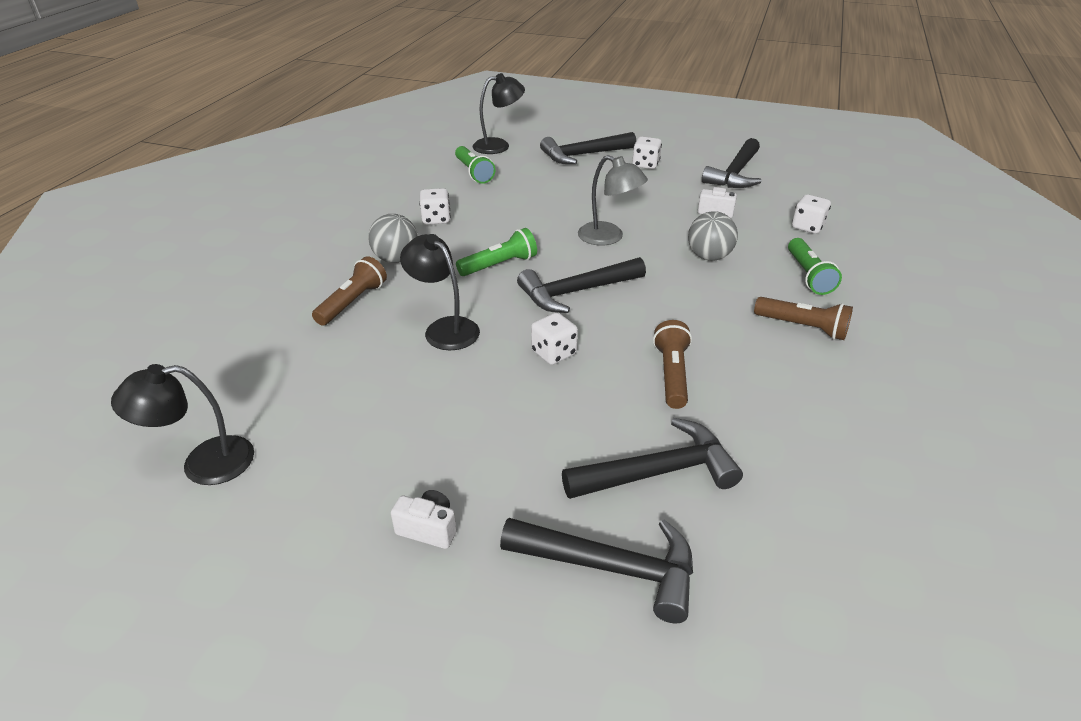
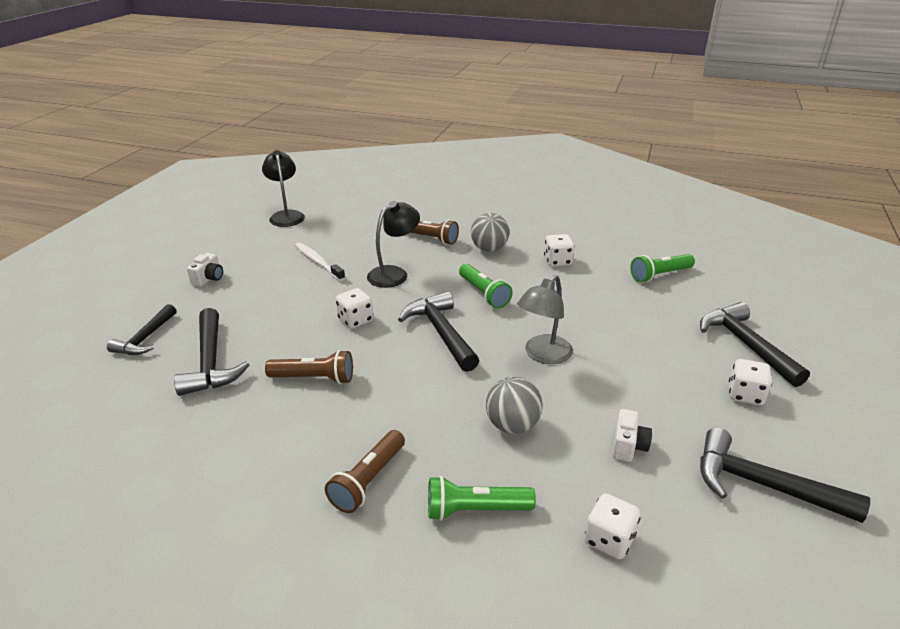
camera: 90 degrees right, 5 degrees down
(397, 401) = (318, 262): none -> white toothbrush
(499, 145) = (736, 287): black lamp -> none
(612, 568) = (145, 338): black hammer -> black hammer, size x0.66

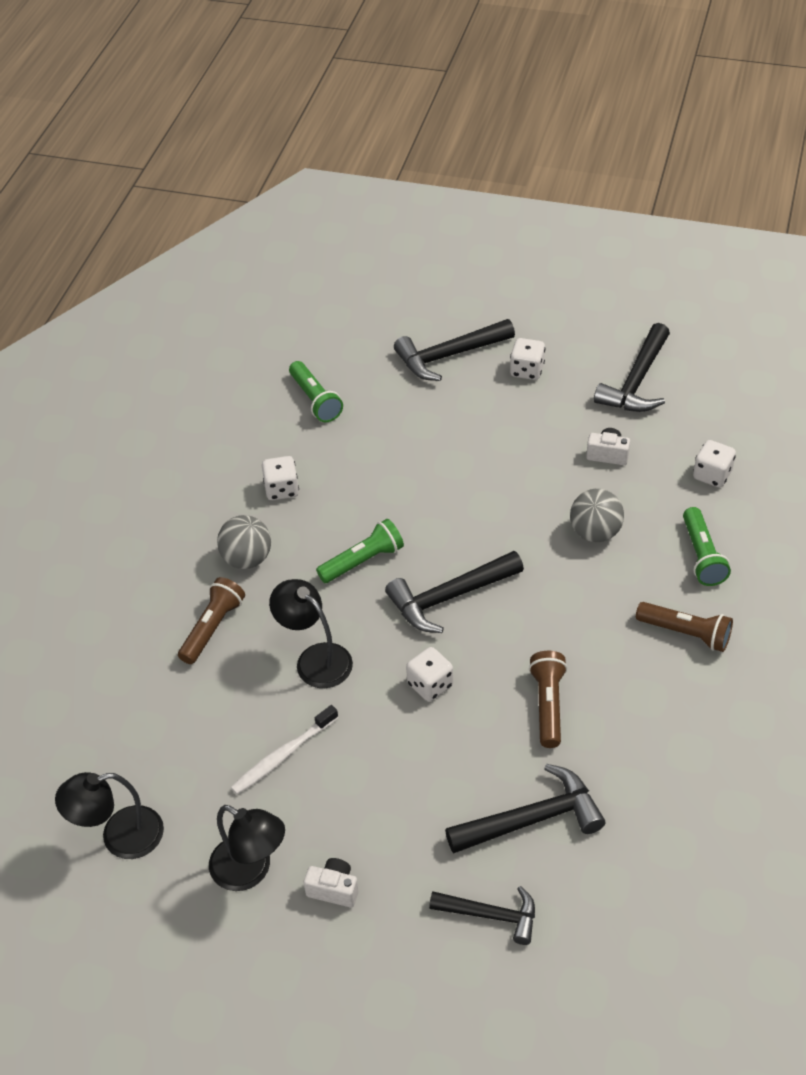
camera: 90 degrees left, 15 degrees up
(240, 252) = (251, 870): none -> black lamp
(543, 355) = (483, 508): grey lamp -> none

